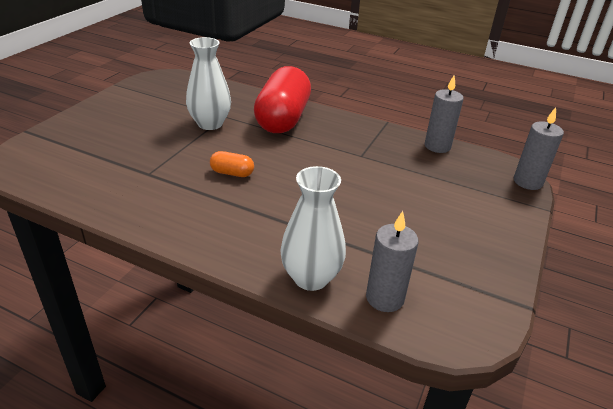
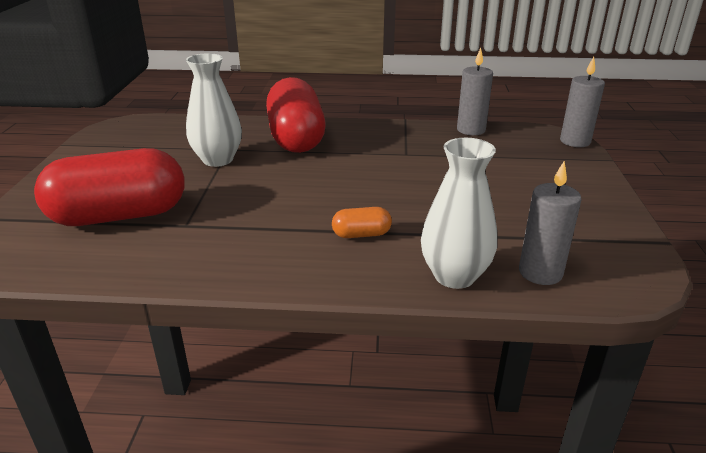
camera: 20 degrees left, 5 degrees down
(110, 153) = (119, 216): none -> red capsule
(232, 173) = (285, 201): orange capsule -> orange capsule (361, 234)

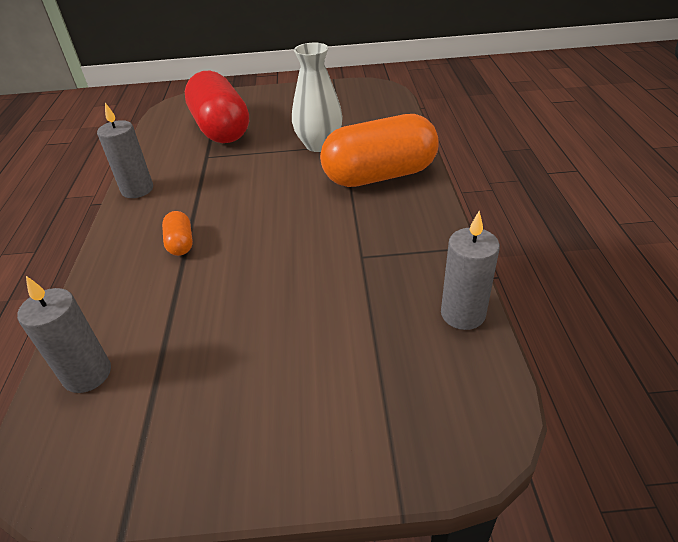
camera: 85 degrees right, 10 degrees up
(296, 138) = (379, 175): red capsule -> orange capsule
(454, 276) = (100, 307): white vase -> none
(575, 141) = (468, 457): grey candle -> grey candle (137, 190)

